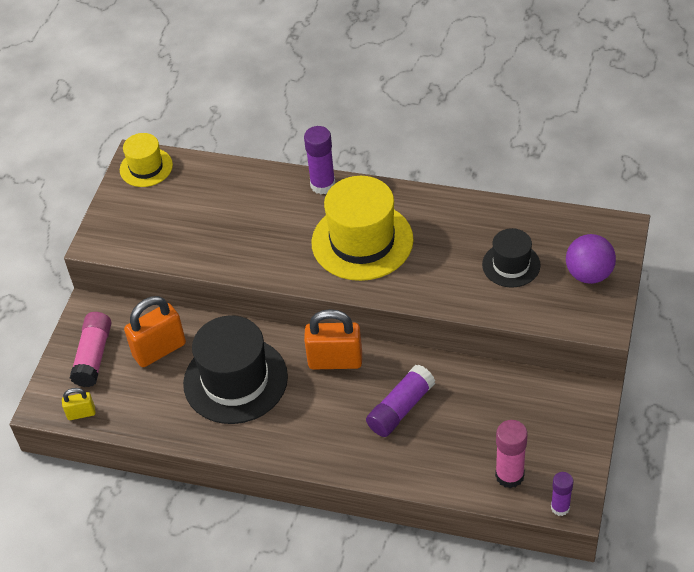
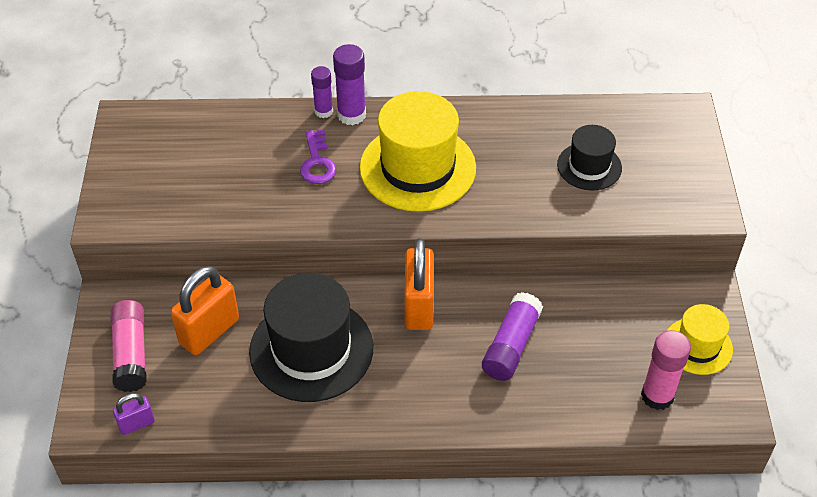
camera: 20 degrees left, 0 degrees up
(81, 413) = (136, 424): yellow padlock -> purple padlock
(146, 167) = (139, 126): yellow hat -> yellow hat (698, 346)
(280, 222) = (317, 162): none -> purple key
(335, 361) = (419, 306): orange padlock -> orange padlock turned 75 degrees counterclockwise
(560, 507) = (724, 420): purple glue stick -> purple glue stick (323, 111)
(589, 274) = (674, 163): purple ball -> none

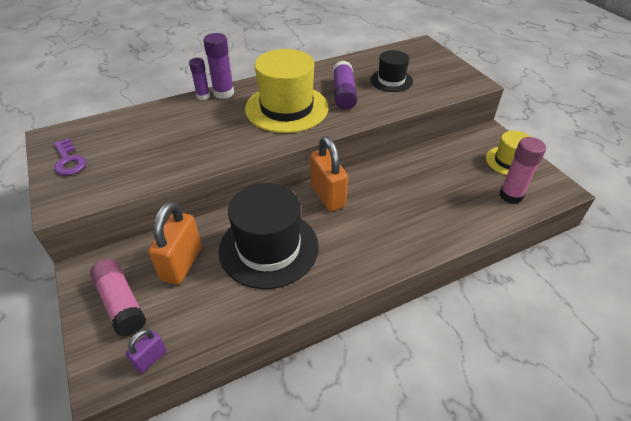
camera: 25 degrees left, 5 degrees down
(317, 162) = (215, 123): purple key -> purple key (69, 160)
(511, 345) = (403, 198): purple glue stick -> purple glue stick (343, 94)

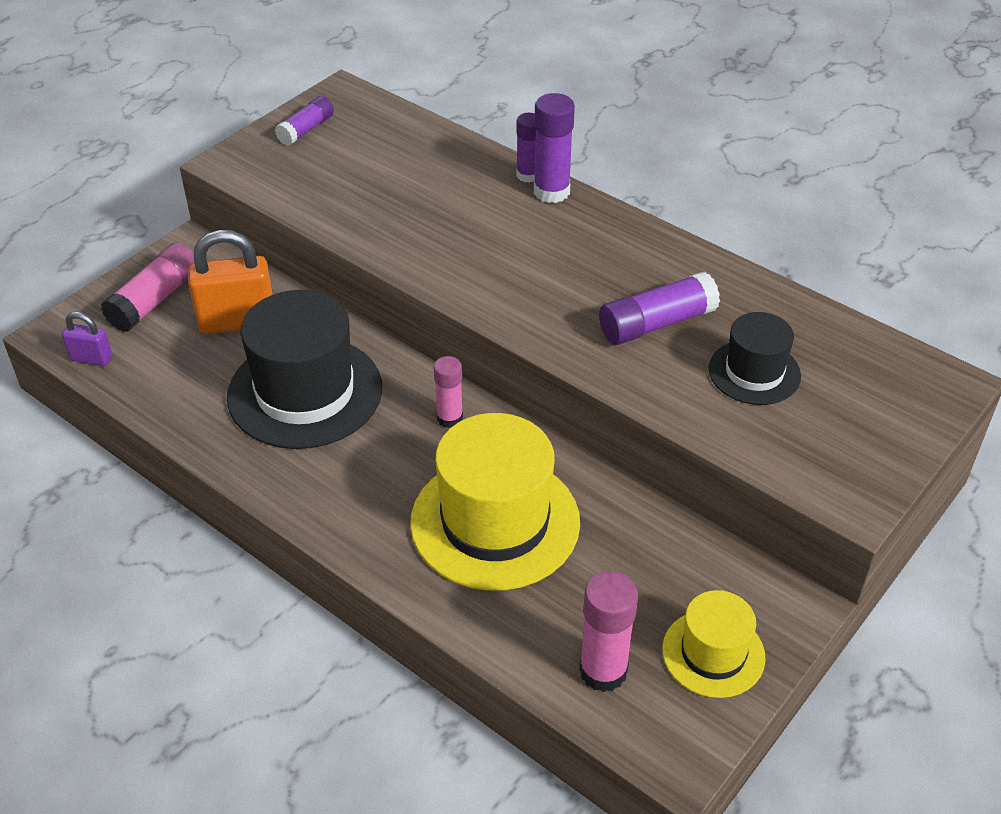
camera: 65 degrees right, 0 degrees up
(69, 160) = (306, 130): purple key -> purple glue stick
(286, 108) = (561, 272): yellow hat -> yellow hat (495, 522)
(327, 195) = (449, 418): orange padlock -> pink glue stick

